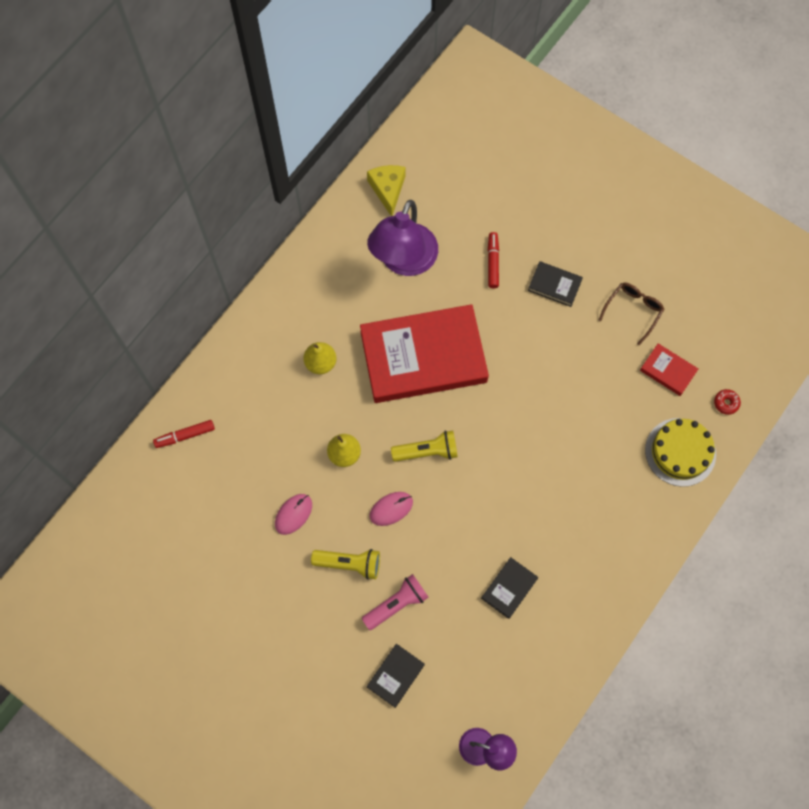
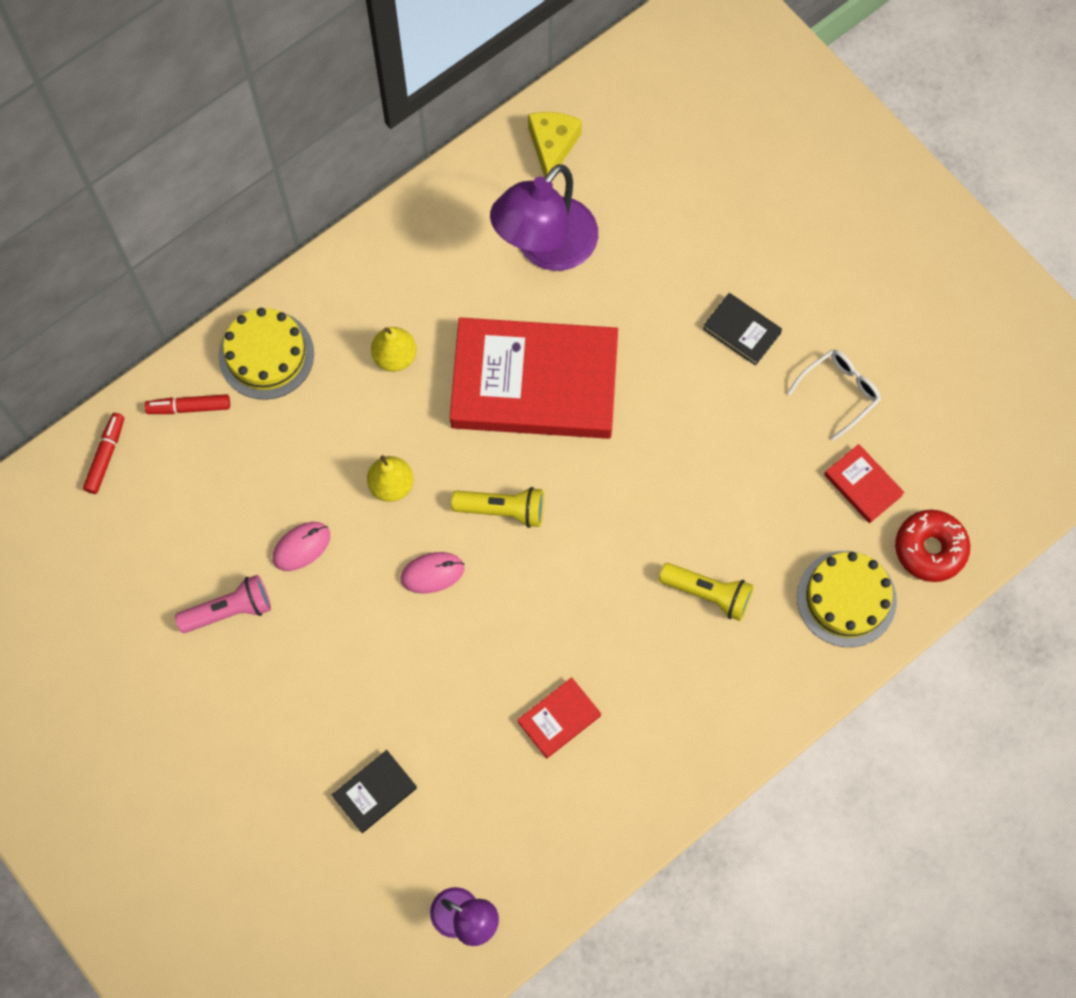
camera: 15 degrees right, 0 degrees up
(229, 384) = (266, 355): none -> yellow cake
(349, 564) = (356, 630): yellow flashlight -> yellow flashlight (708, 593)
(396, 604) = (403, 699): pink flashlight -> pink flashlight (229, 610)
(493, 262) = (666, 279): red marker -> red marker (106, 456)
(509, 588) = (559, 719): black book -> red book
(633, 311) = (839, 392): brown glasses -> white glasses
(726, 403) = (930, 549): red donut -> red donut, size x2.00

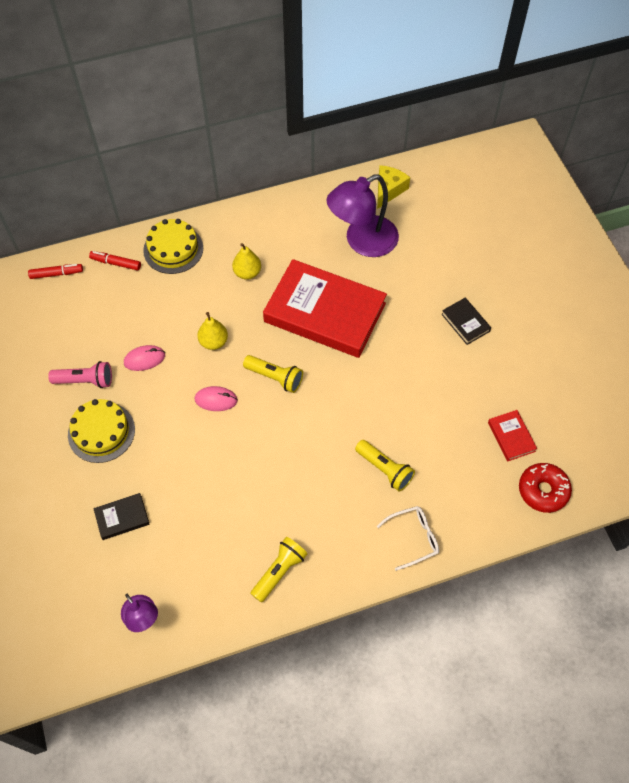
camera: 20 degrees right, 10 degrees down
(106, 456) = (56, 274): red marker -> red marker turned 45 degrees clockwise
(559, 719) = (257, 513): red book -> none
(621, 789) = (279, 571): none -> yellow flashlight
(839, 392) = (515, 377): white glasses -> white glasses (413, 538)
(846, 598) = (475, 503): yellow cake -> yellow cake (101, 432)

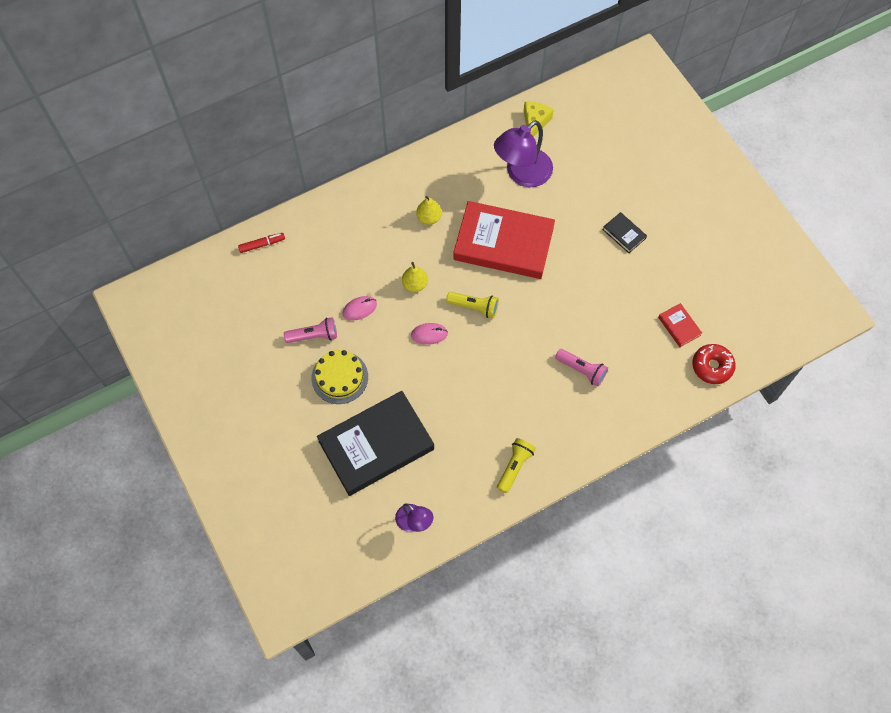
camera: 10 degrees left, 5 degrees up
(116, 263) = (311, 227): red marker -> none
(122, 517) = (376, 445): black book -> black book, size x2.42
(173, 249) = (359, 206): yellow cake -> none
(384, 469) = (581, 370): yellow flashlight -> pink flashlight
(413, 538) = (616, 422): white glasses -> none

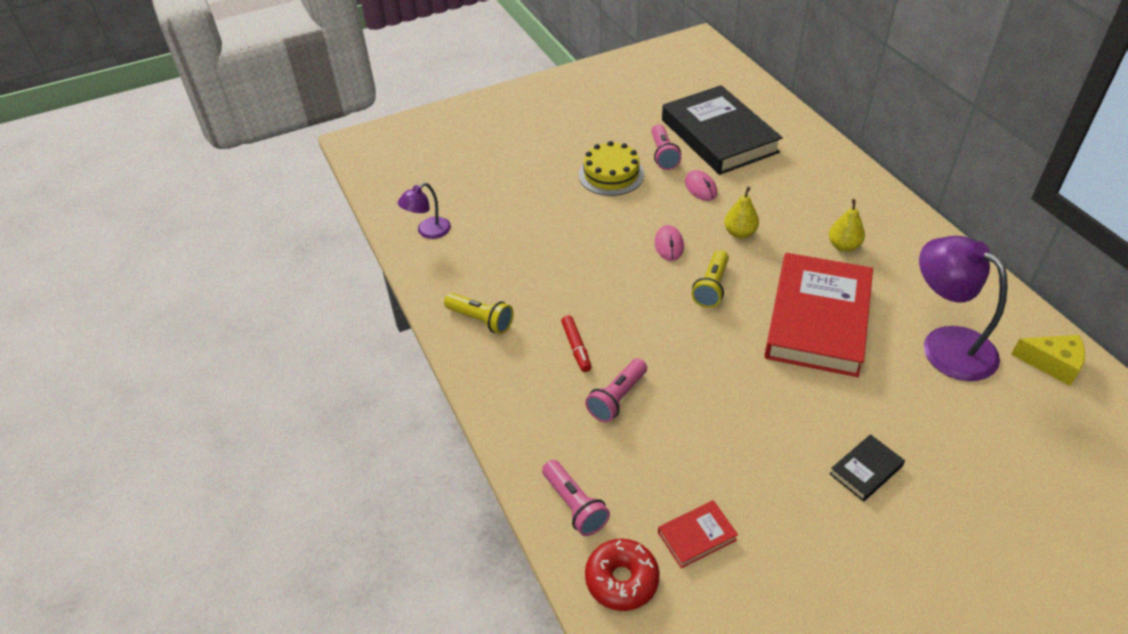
camera: 95 degrees right, 20 degrees down
(262, 244) = (776, 116): red marker -> red marker (576, 347)
(376, 445) = (525, 202): black book -> black book (719, 136)
(666, 393) = (574, 505): none -> pink flashlight

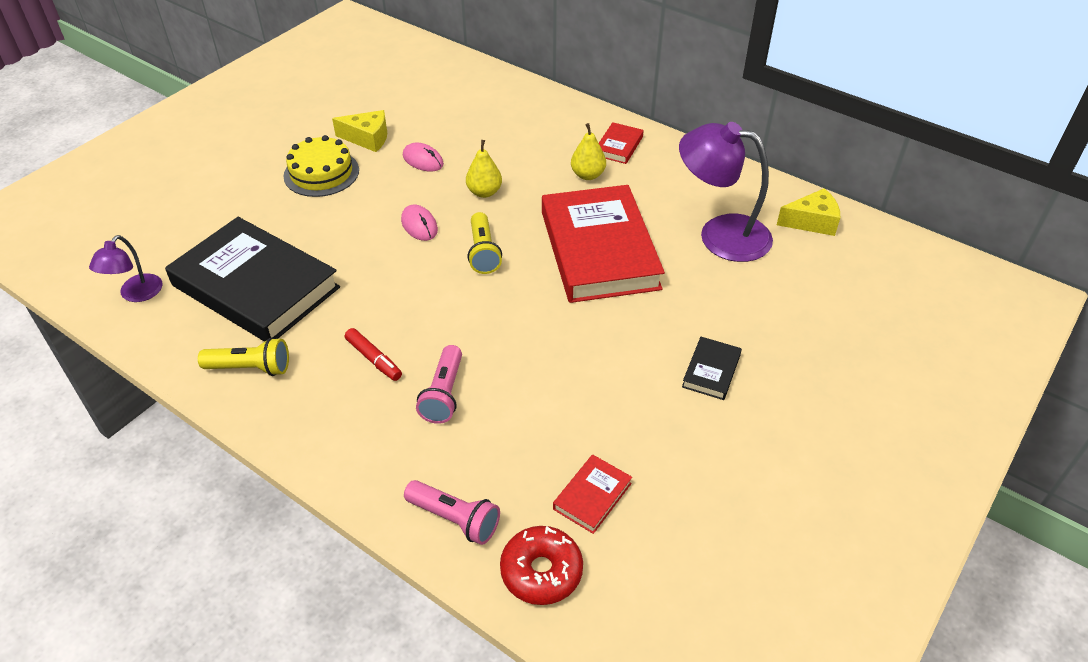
camera: 30 degrees left, 0 degrees up
(663, 155) = (367, 138): pink flashlight -> yellow cheese
(719, 136) = (415, 105): black book -> black book (256, 286)
(888, 227) = (619, 146): none -> red book

